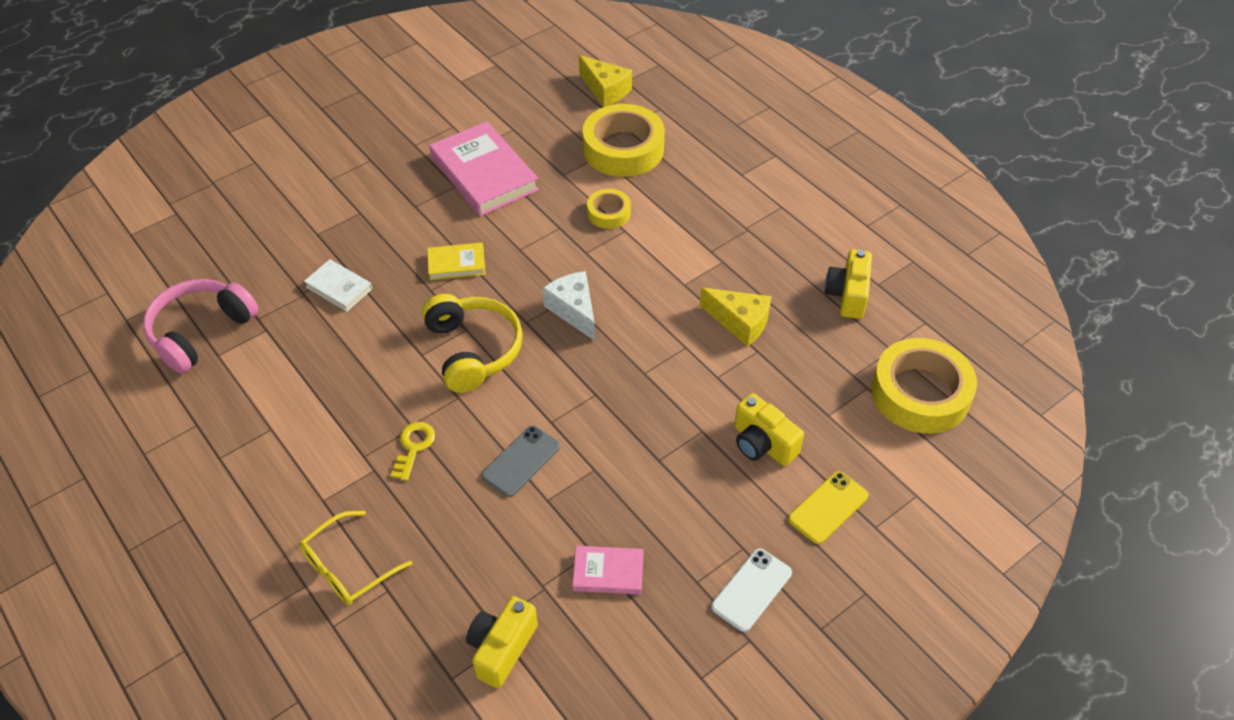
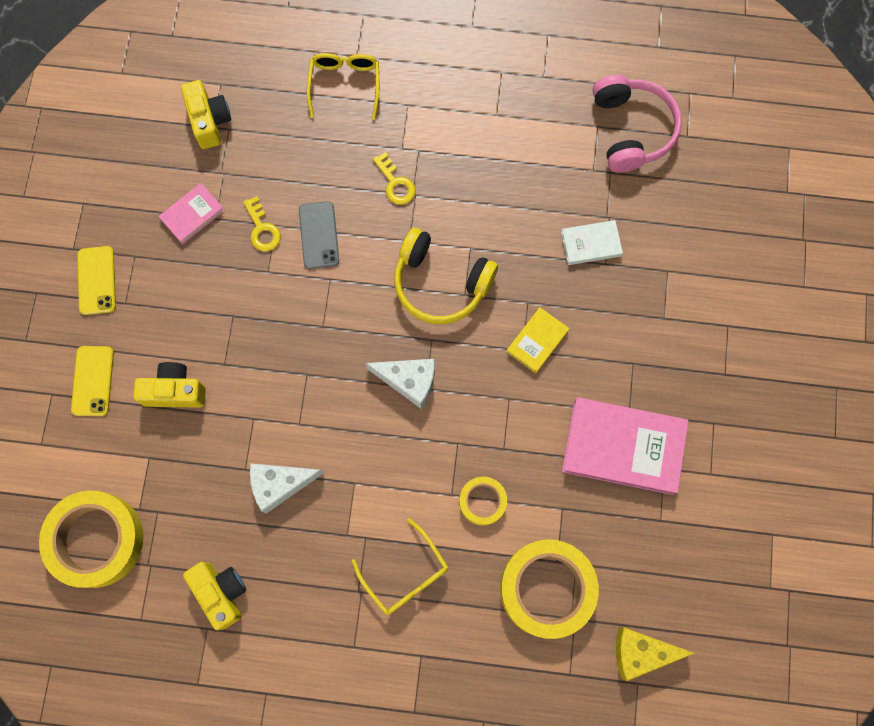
camera: 135 degrees right, 25 degrees up
(561, 506) = (262, 229): none -> yellow key
(705, 215) = (405, 574): none -> yellow glasses
(740, 322) = (280, 484): yellow cheese -> white cheese
(751, 590) = (97, 280): white phone -> yellow phone

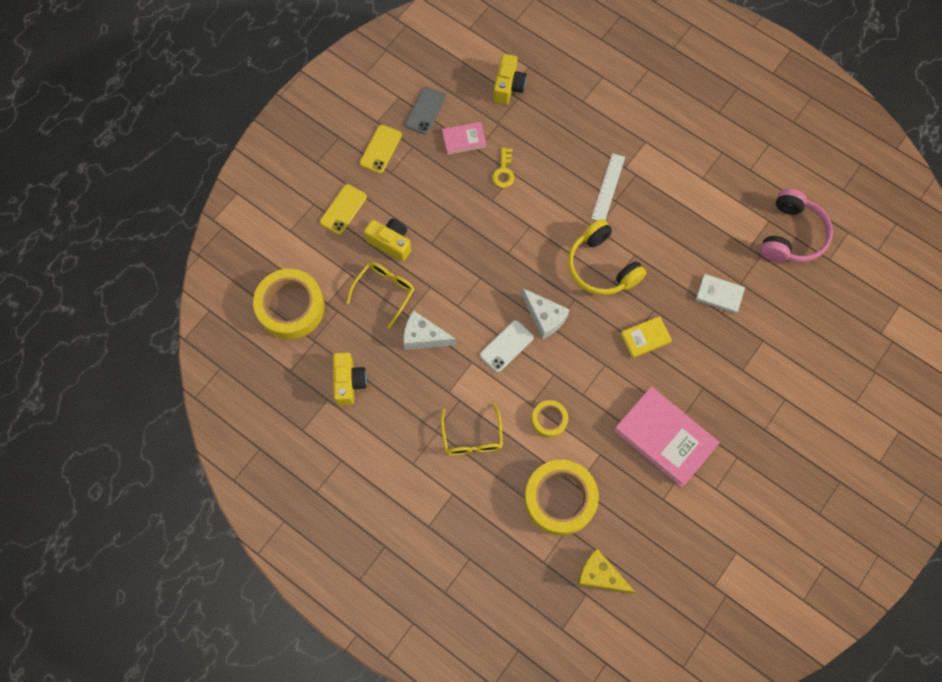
camera: 30 degrees right, 5 degrees down
(319, 235) = (538, 194): grey phone -> grey phone (425, 111)
(345, 85) = (610, 108): yellow glasses -> yellow glasses (384, 291)
(384, 441) = (506, 346): none -> white phone
(395, 183) = (608, 187): yellow key -> white ruler

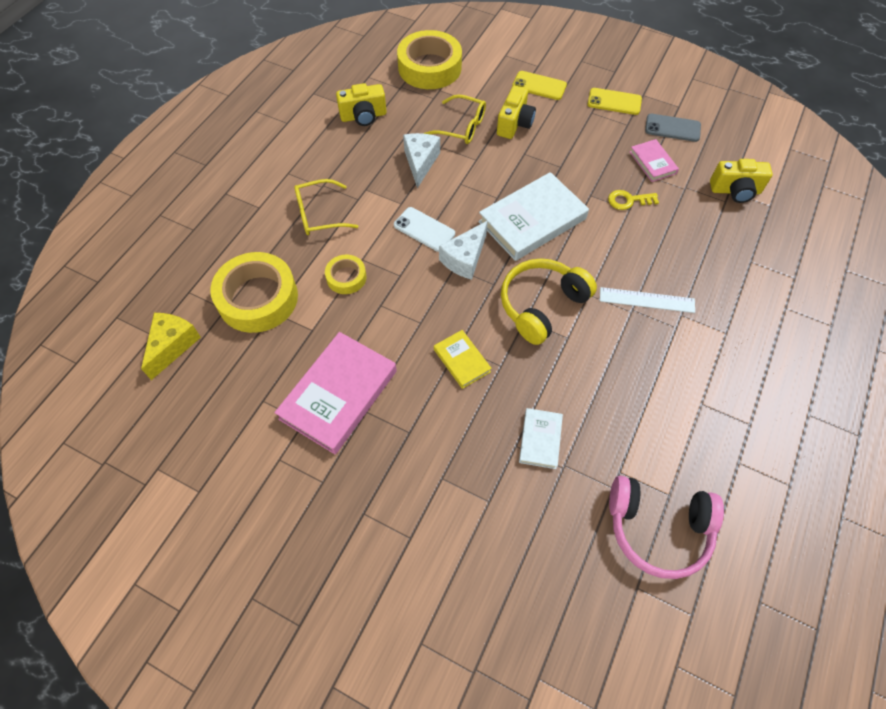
camera: 80 degrees right, 10 degrees down
(512, 254) = (532, 220): none -> white book

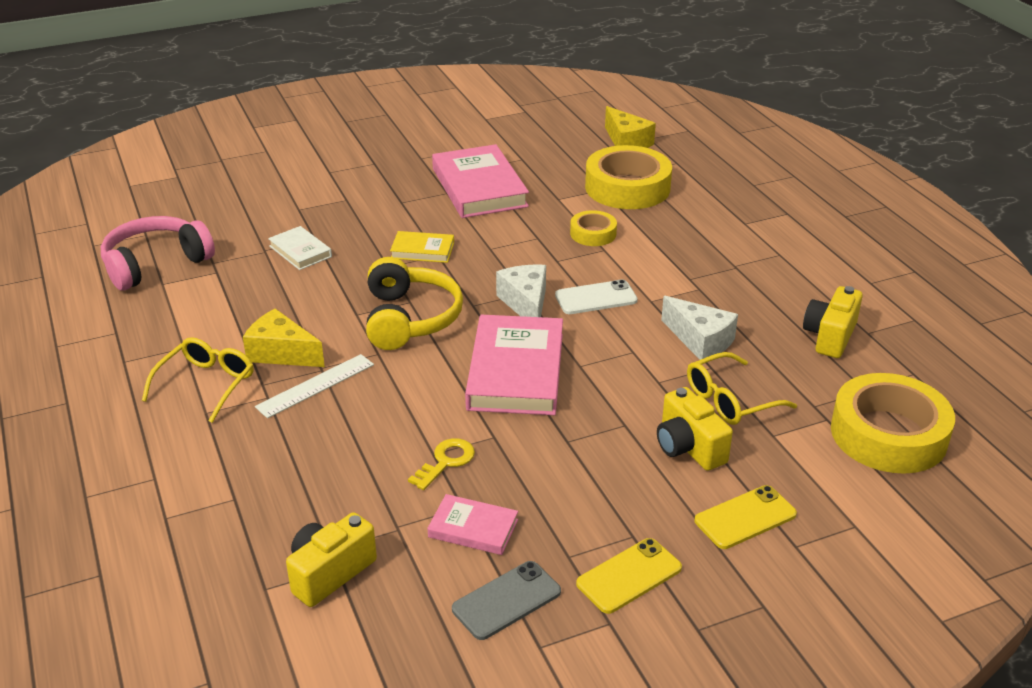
camera: 130 degrees right, 25 degrees down
(319, 214) = (694, 249): yellow glasses -> yellow glasses (206, 384)
(532, 220) = (516, 371): white book -> pink book
(644, 343) = (281, 353): none -> yellow cheese

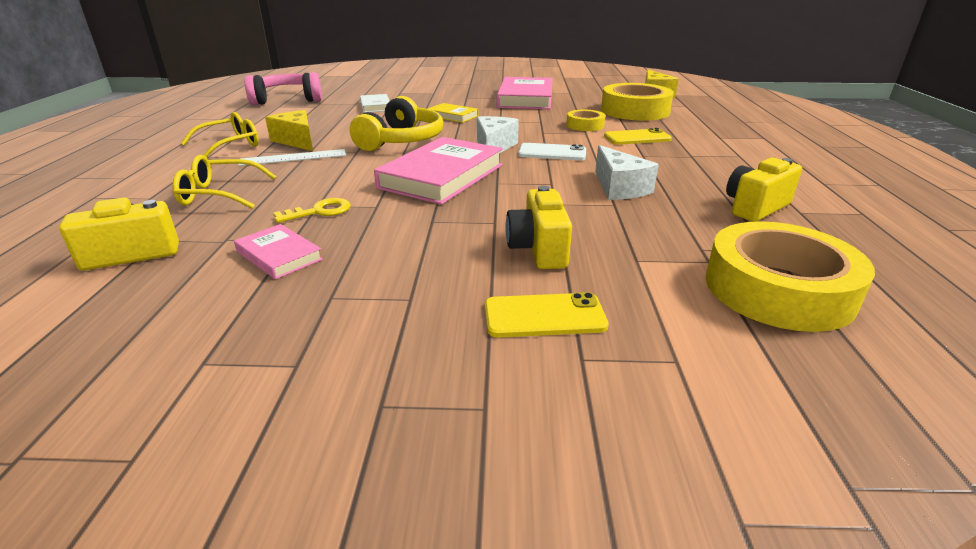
camera: 25 degrees right, 5 degrees down
(506, 600) = (230, 314): grey phone -> none
(629, 576) = (366, 330): yellow phone -> yellow phone (637, 138)
(730, 400) = (613, 227): yellow glasses -> yellow glasses (219, 194)

